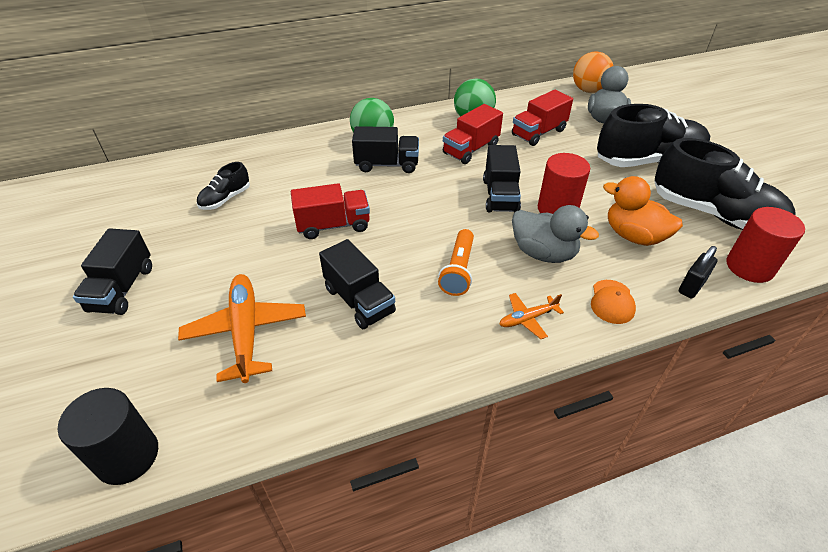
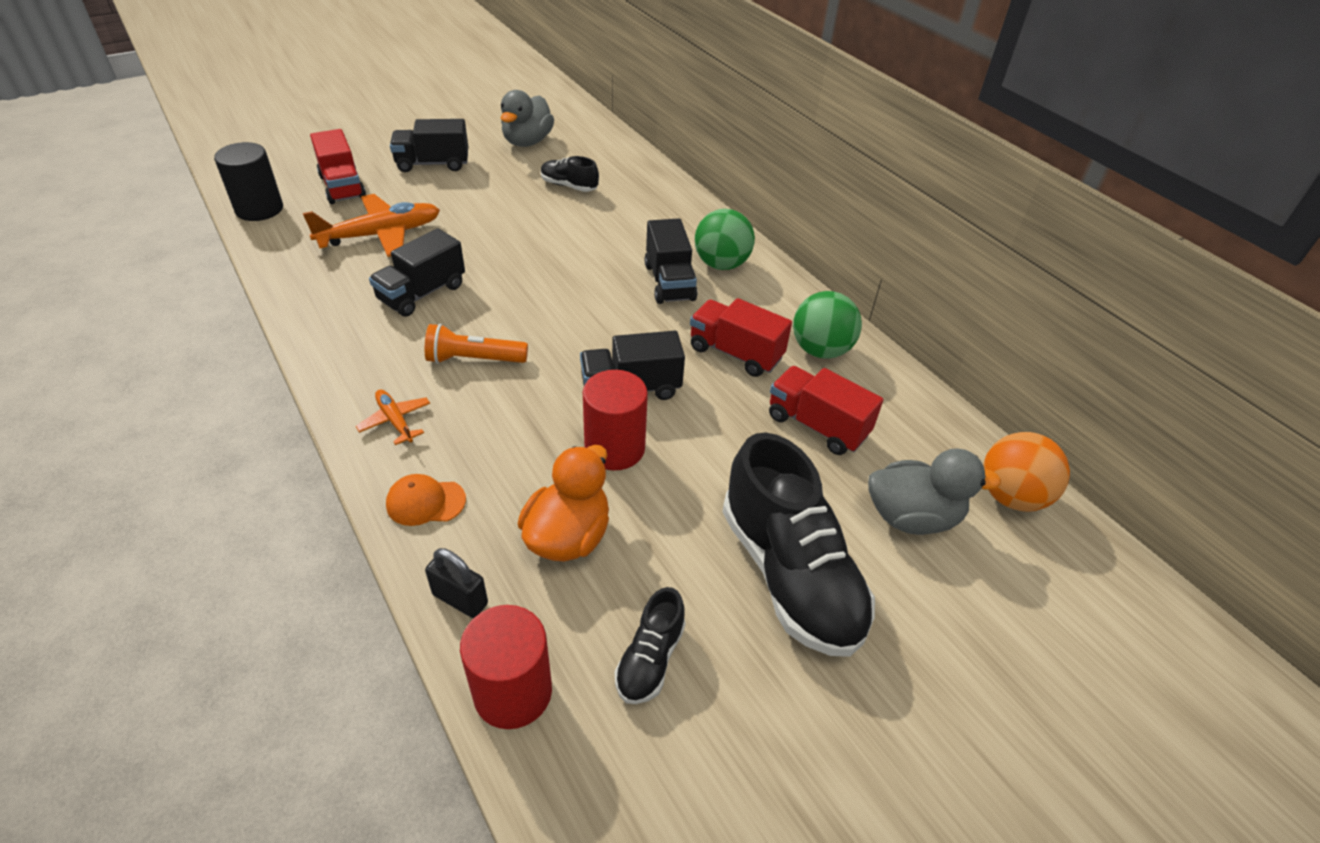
camera: 75 degrees right, 0 degrees up
(333, 225) = (539, 259): red truck -> red truck (342, 187)
(543, 253) = (515, 434): grey duck -> grey duck (527, 142)
(713, 214) = (650, 659): black shoe -> black shoe, size x0.48

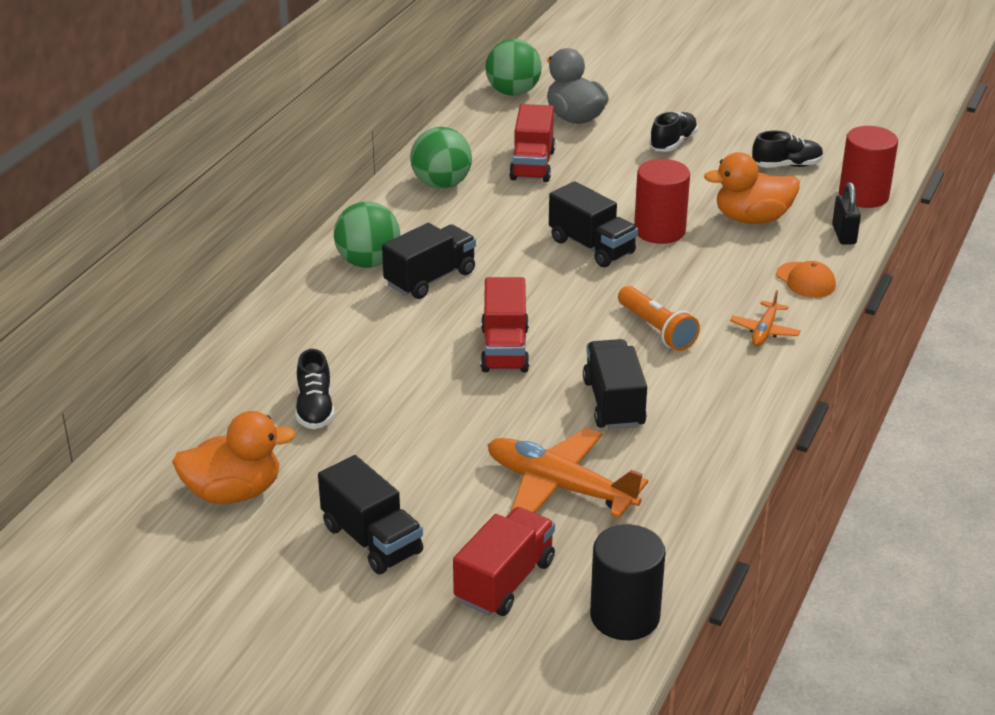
camera: 120 degrees left, 10 degrees down
(422, 293) = (614, 403): black truck -> black truck turned 105 degrees counterclockwise
(527, 142) = (234, 492): grey duck -> orange duck
(735, 353) = (491, 217): red truck -> red truck (504, 349)
(789, 574) = (673, 143): black shoe -> black shoe, size x0.48
(1011, 496) = (513, 92): orange ball -> green ball

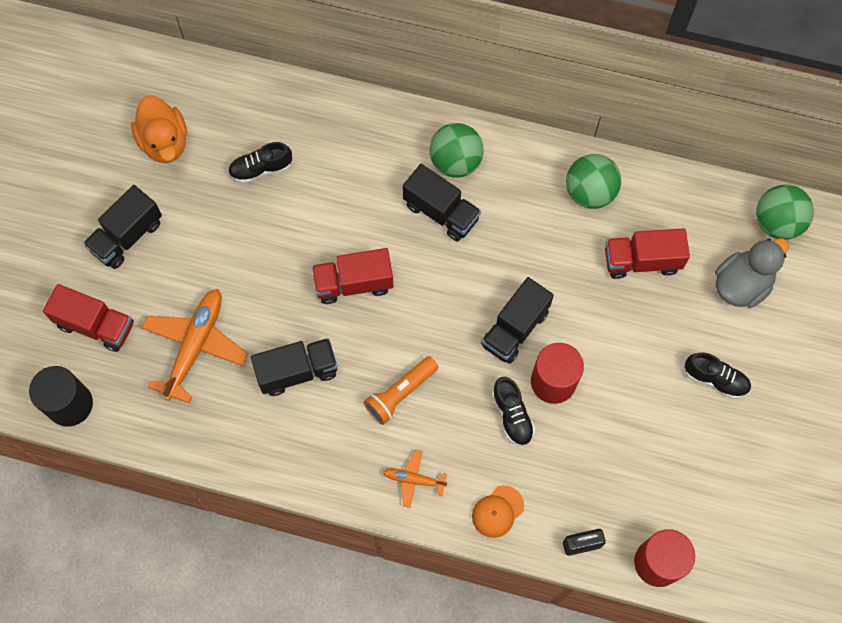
camera: 80 degrees right, 35 degrees up
(752, 219) = (591, 460): orange duck -> none
(787, 165) = (698, 488): black shoe -> black shoe (512, 415)

